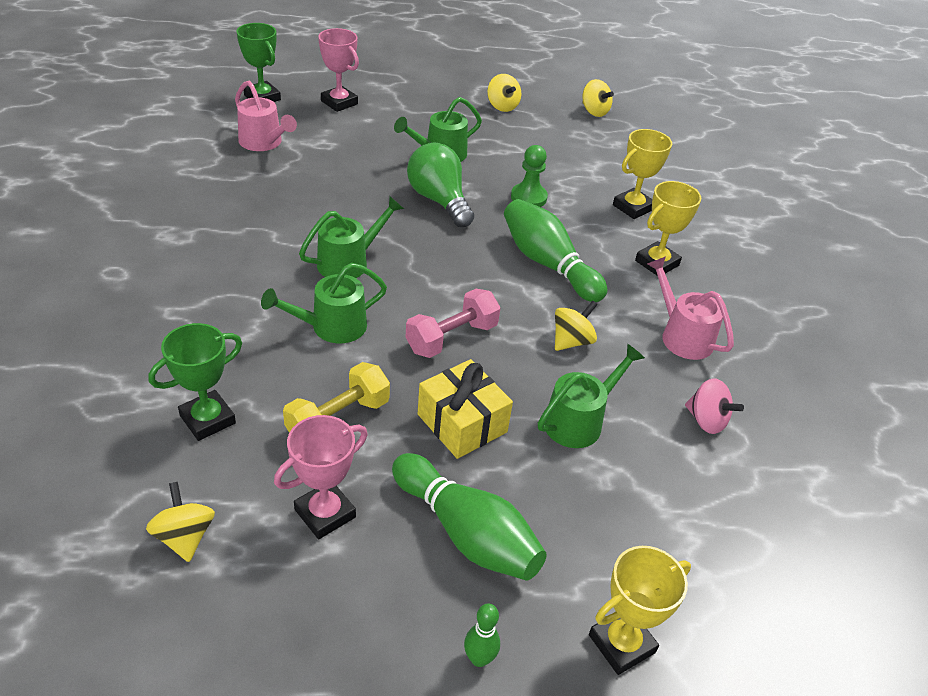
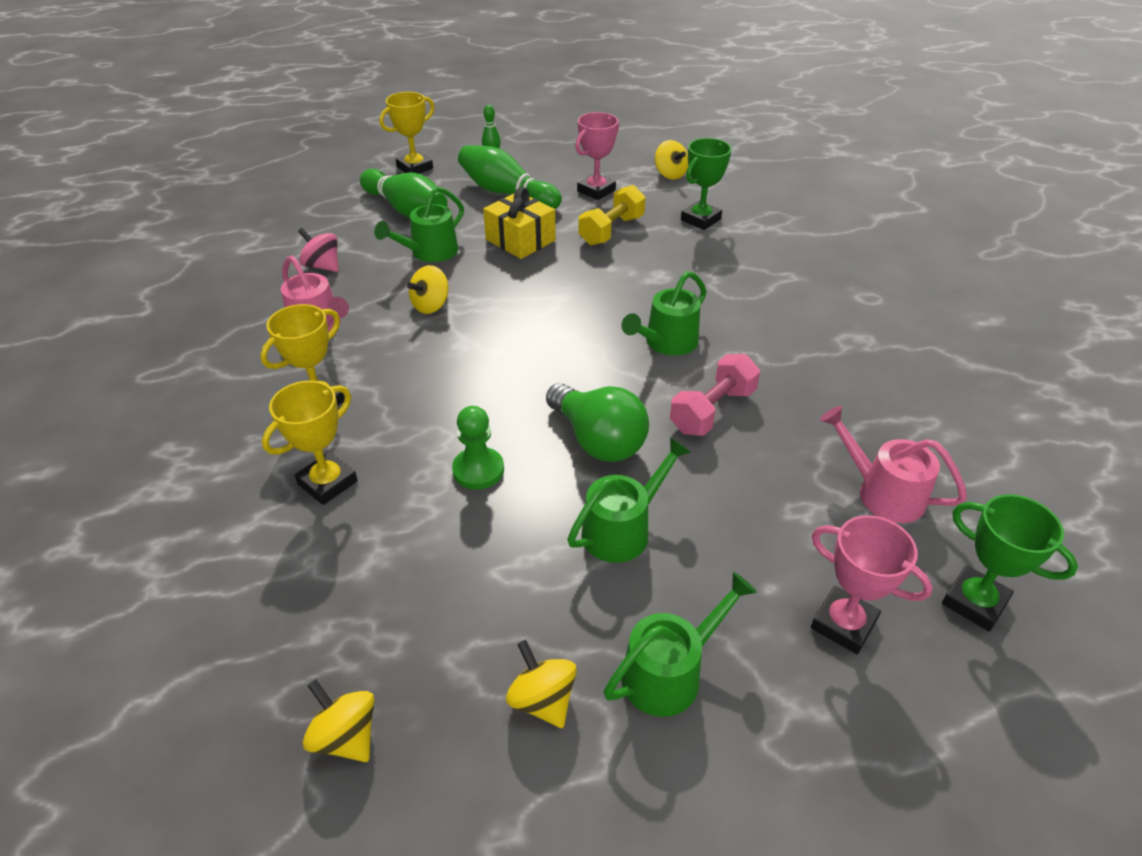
camera: 175 degrees right, 0 degrees up
(331, 327) = (650, 285): green watering can -> green watering can (670, 672)
(451, 338) = (542, 292): pink dumbbell -> pink dumbbell (712, 411)
(548, 264) = (452, 377): green bowling pin -> green bowling pin (406, 210)

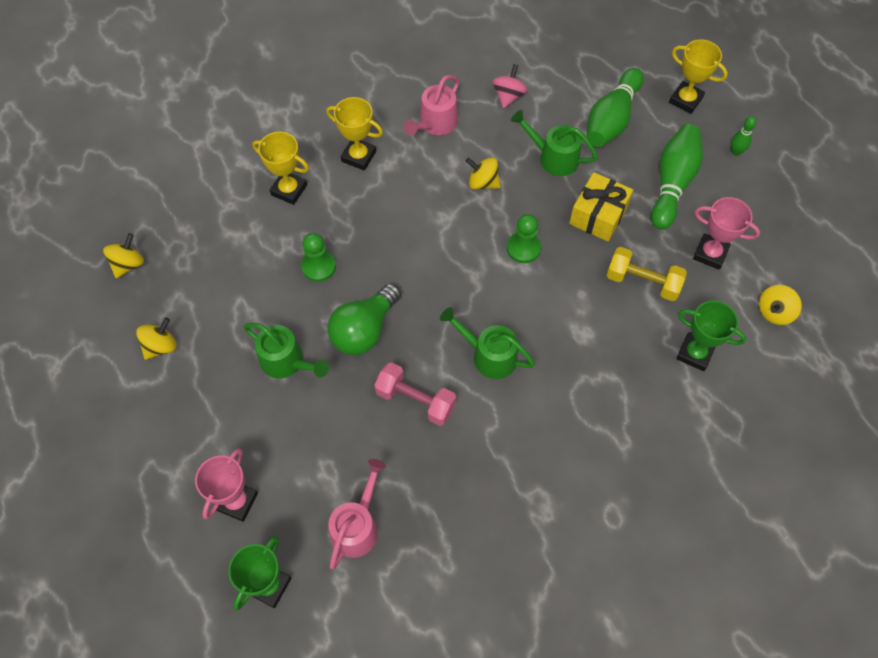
camera: 75 degrees right, 20 degrees up
(536, 294) = (523, 248): none -> green pawn
(670, 672) = (187, 407): green watering can -> none

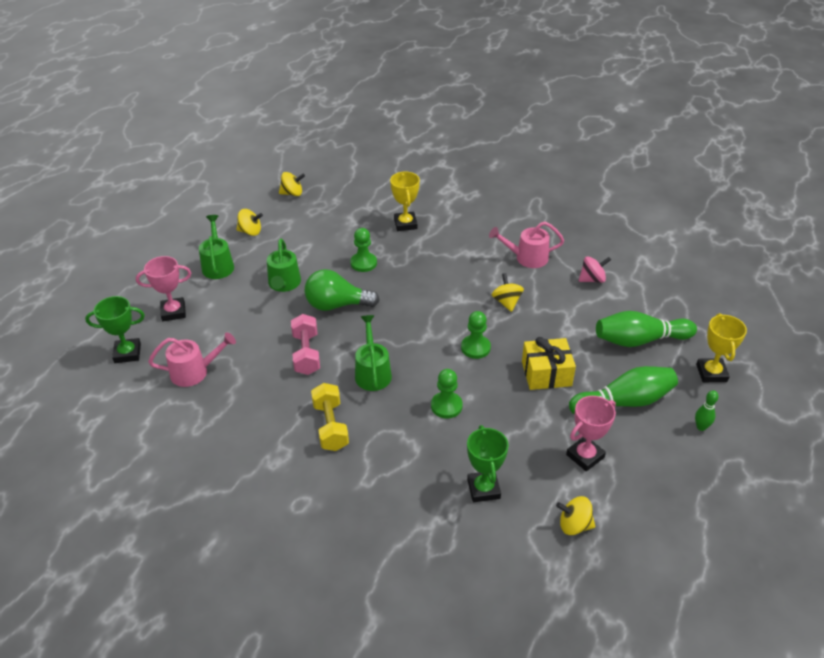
camera: 55 degrees right, 20 degrees down
(359, 156) = (462, 238): yellow trophy -> none
(553, 157) = (568, 326): green watering can -> green watering can (218, 265)
(579, 320) = (446, 406): none -> green pawn
(642, 281) = (516, 426): yellow dumbbell -> yellow dumbbell (331, 426)
(710, 254) = (585, 456): pink trophy -> pink trophy turned 60 degrees clockwise

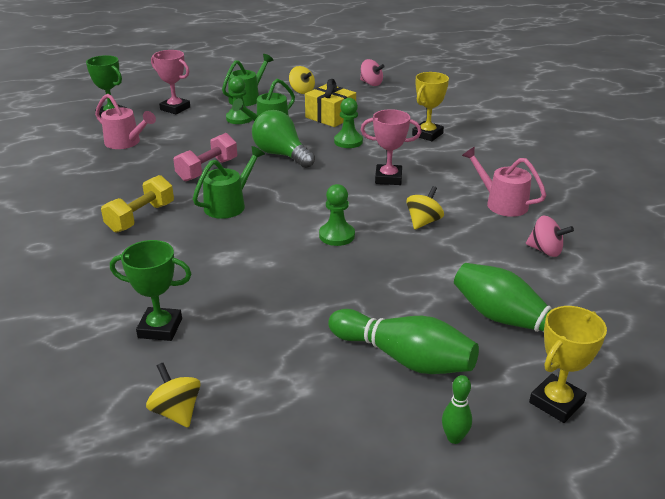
camera: 45 degrees right, 10 degrees down
(292, 193) = (371, 83): yellow spinning top -> pink spinning top
(446, 406) = (240, 257): green pawn -> green pawn (239, 118)
(483, 489) = (160, 328): green trophy -> green trophy turned 60 degrees clockwise
(546, 373) = (366, 289): yellow gift -> yellow gift (330, 117)
(585, 456) = (286, 370): pink trophy -> pink trophy (388, 178)

